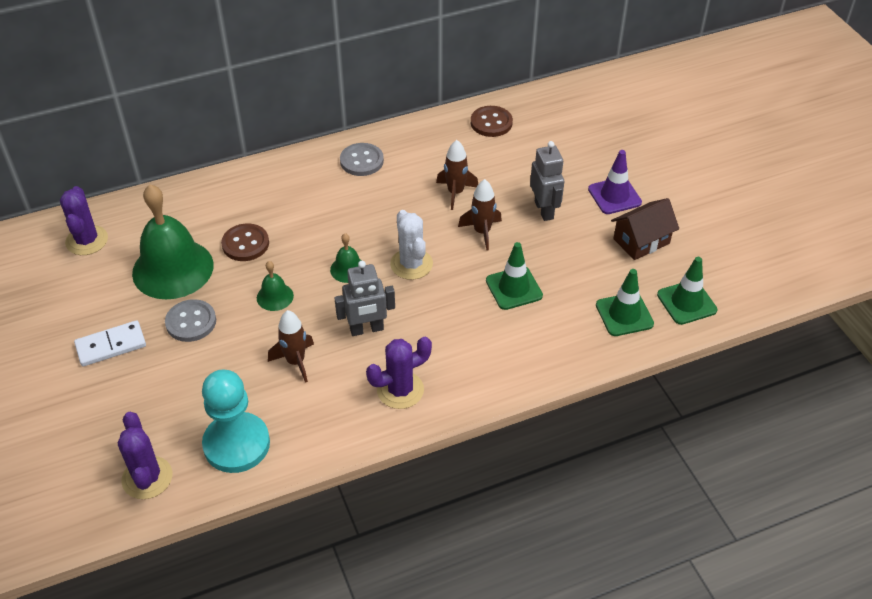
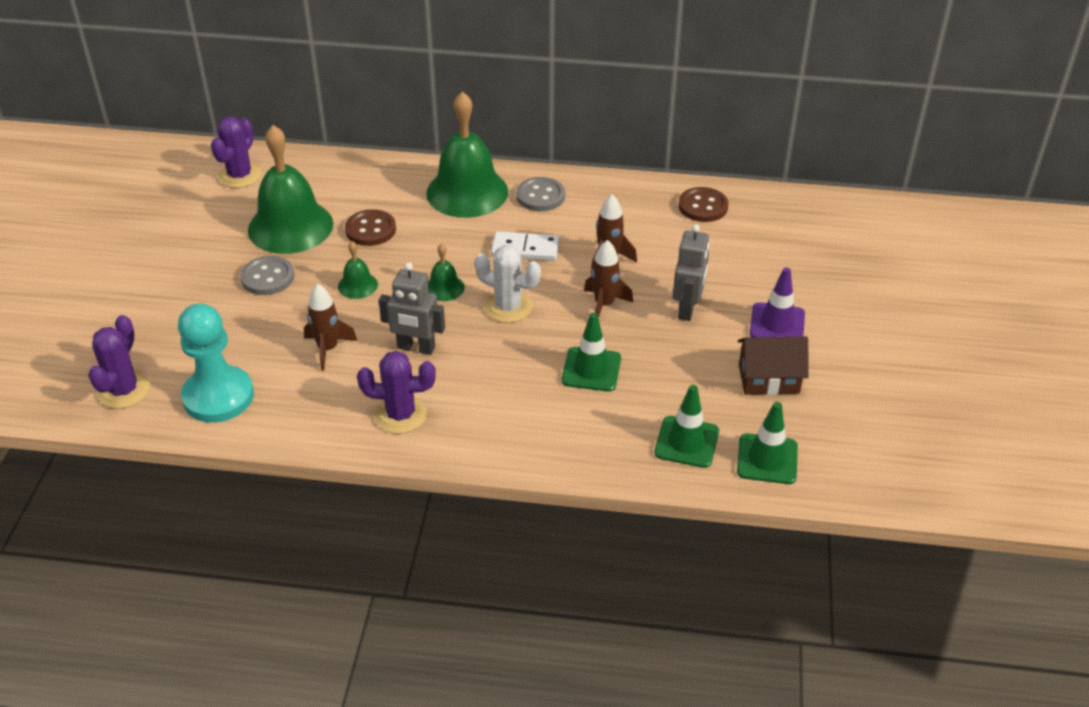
camera: 30 degrees right, 5 degrees down
(111, 346) = (186, 270): white domino -> white domino (525, 249)
(299, 180) = (467, 192): none -> green bell
(411, 264) = (508, 307): white cactus -> white cactus turned 75 degrees counterclockwise

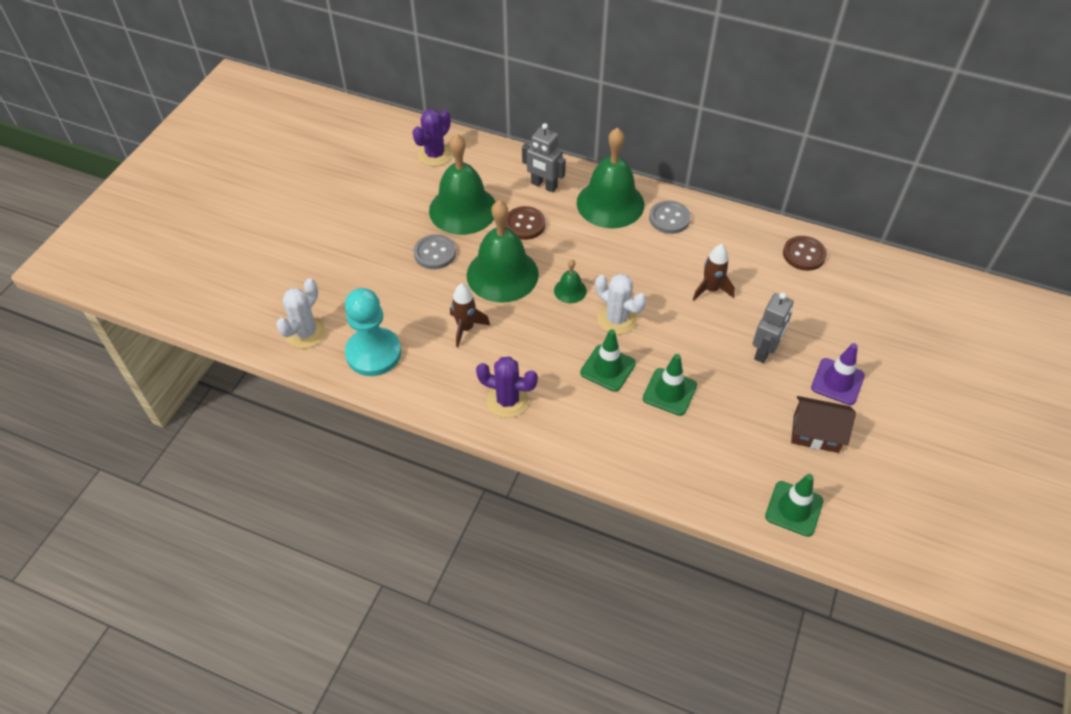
camera: 15 degrees right, 10 degrees up
(124, 390) = (306, 333): purple cactus -> white cactus
(357, 285) = (502, 274): green bell -> green bell, size x2.23
(416, 348) = (534, 342): grey robot -> grey robot (544, 185)
(525, 249) = (644, 267): white domino -> none
(604, 305) = (695, 333): brown rocket -> none
(686, 442) = (730, 477): green traffic cone -> green traffic cone (607, 368)

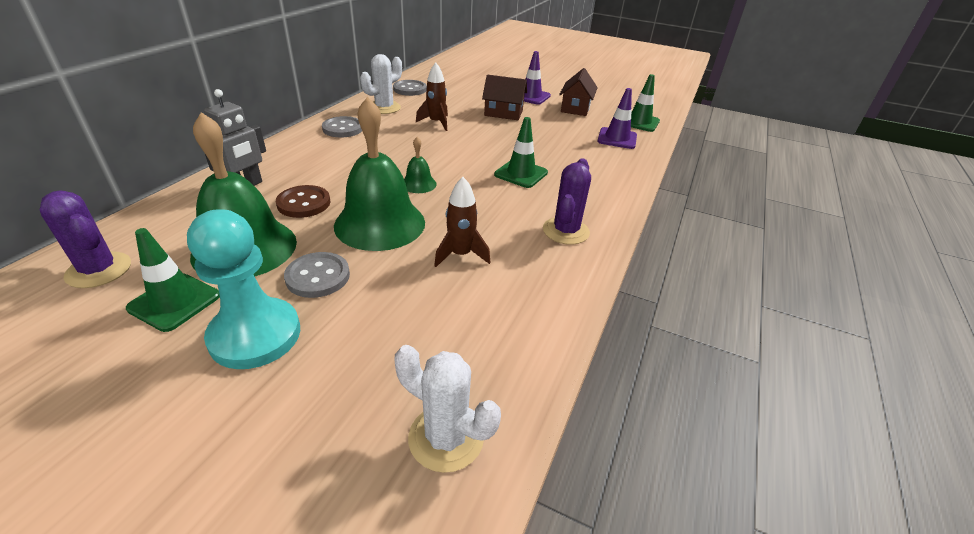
camera: 90 degrees left, 15 degrees down
(373, 353) = (497, 342): turquoise pawn -> turquoise pawn (255, 335)
(610, 203) = (303, 152): green bell -> none
(617, 319) = (462, 164): white cactus -> white cactus (384, 108)
(669, 392) = (545, 150): green traffic cone -> green traffic cone (174, 302)
(727, 471) = (617, 138): none -> purple traffic cone
(764, 351) = (503, 113): grey robot -> brown house
(804, 254) = (410, 89): brown button -> grey button

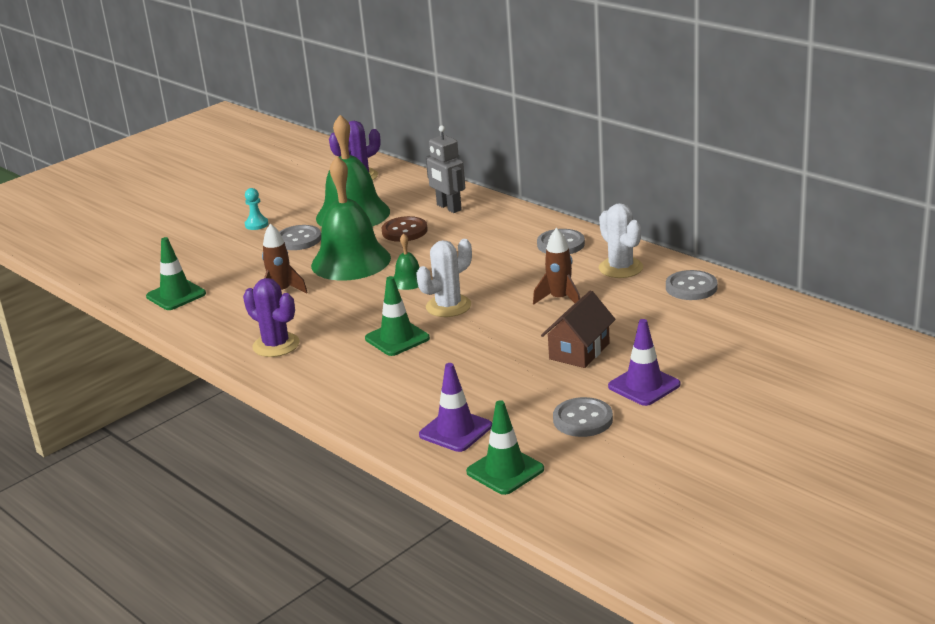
camera: 115 degrees right, 10 degrees down
(174, 302) = (308, 200): green traffic cone -> green traffic cone (176, 295)
(255, 335) = (256, 224): turquoise pawn -> turquoise pawn, size x0.44
(446, 438) = (132, 275): white cactus -> white cactus (448, 306)
(575, 108) = (583, 419): brown house -> grey button

